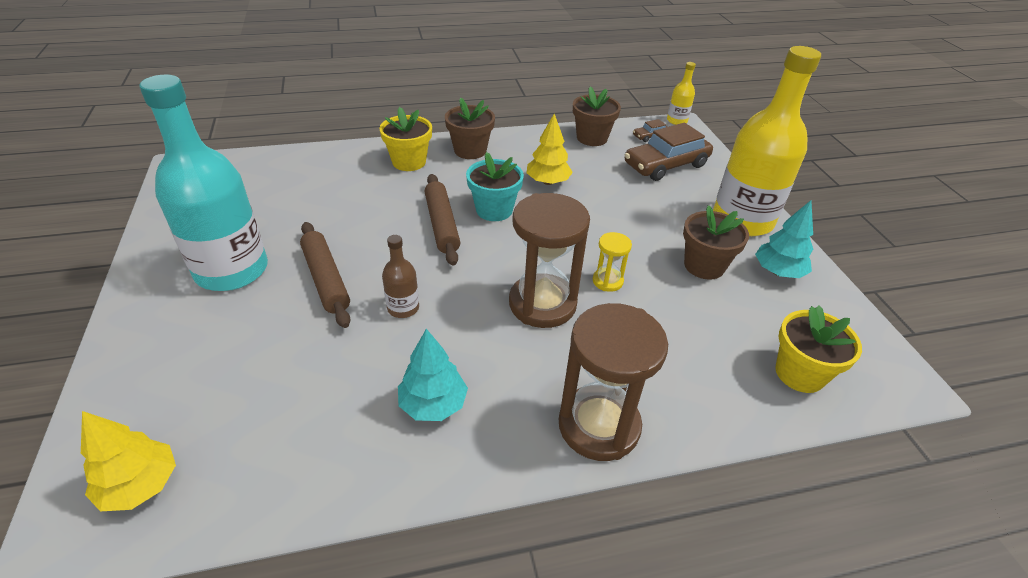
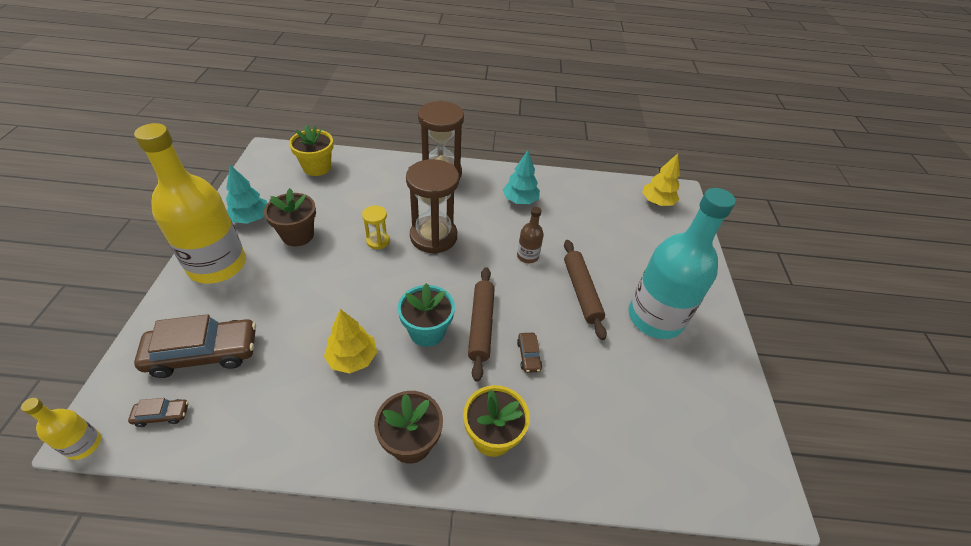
camera: 165 degrees left, 5 degrees up
(386, 211) = (528, 355): none -> brown car
(592, 138) = (240, 431): brown flower pot -> none

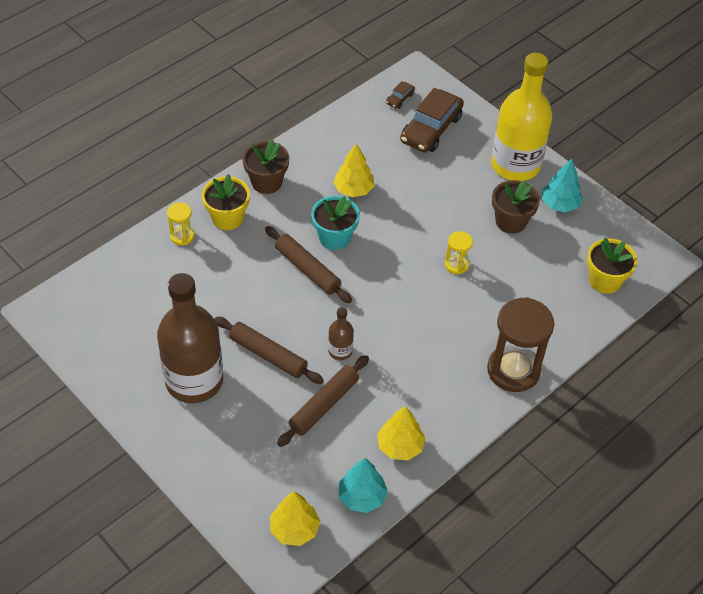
camera: 135 degrees right, 5 degrees up
(84, 445) = (410, 68): yellow bottle -> none
(433, 237) = (427, 304): brown hourglass -> none
(520, 200) = (413, 404): turquoise tree -> turquoise tree (362, 497)
(528, 355) = (255, 276): brown car -> none
(553, 191) = (400, 446): none -> yellow tree
(556, 457) = (182, 236): none -> yellow hourglass
(575, 238) = (323, 405): none -> brown rolling pin
(655, 318) = (194, 380): turquoise bottle -> brown bottle

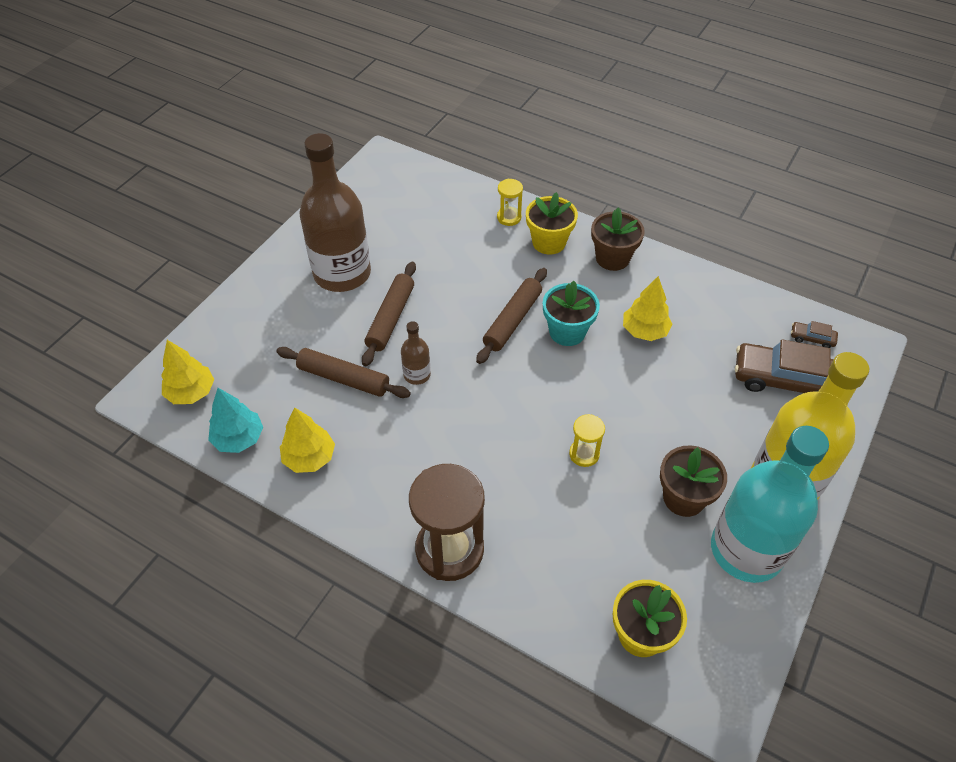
camera: 75 degrees right, 0 degrees up
(560, 204) = (746, 550): turquoise tree -> turquoise bottle

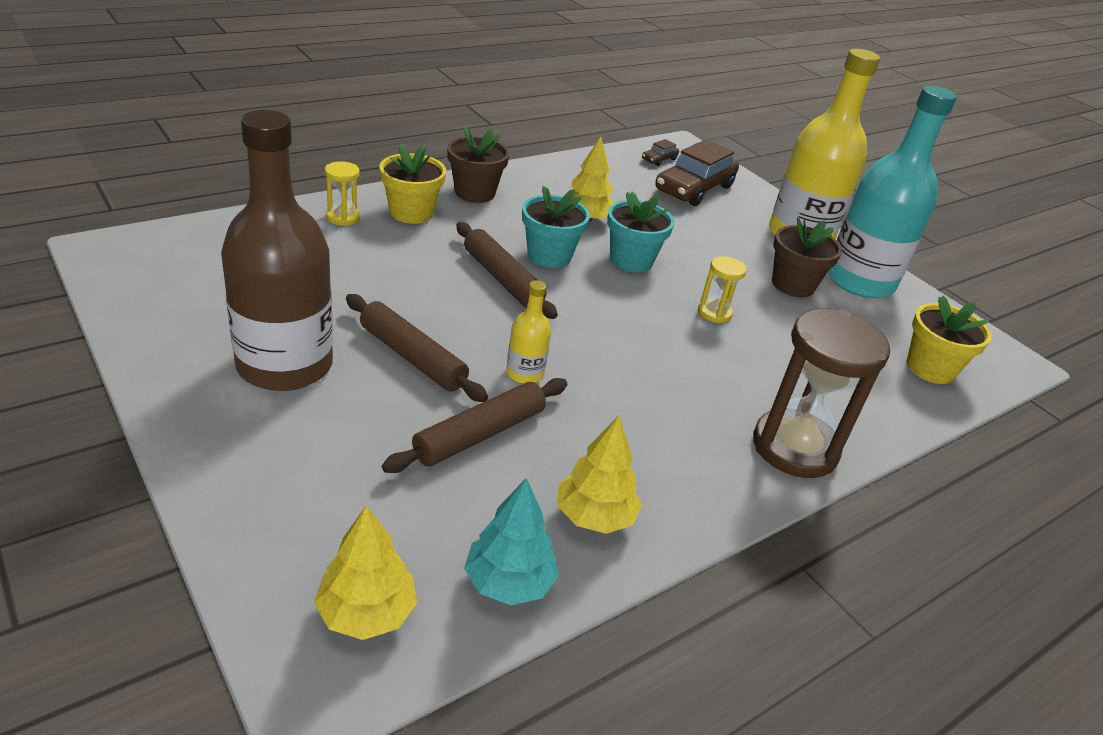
camera: 70 degrees left, 15 degrees down
(417, 375) = (525, 373): brown bottle -> yellow bottle
(611, 379) = (631, 260): none -> turquoise flower pot

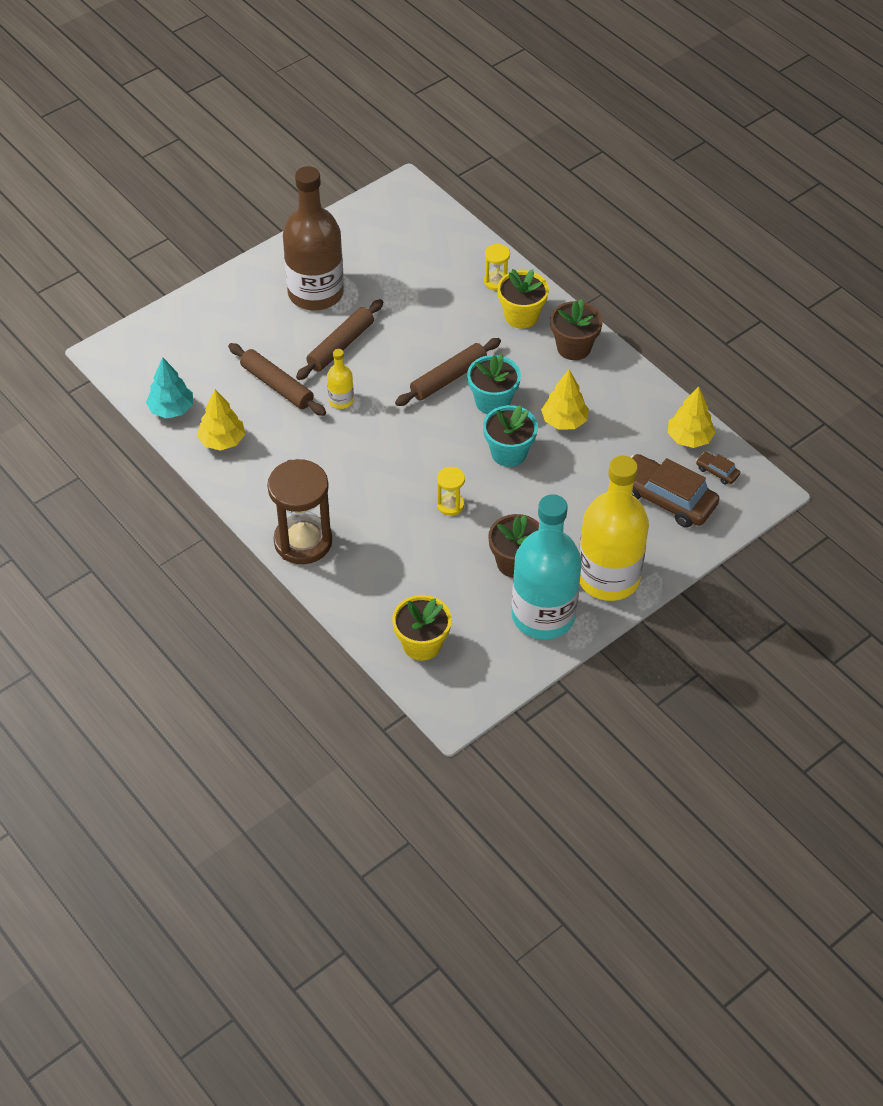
camera: 90 degrees right, 15 degrees up
(366, 613) = (146, 361): yellow tree -> yellow tree (689, 438)

